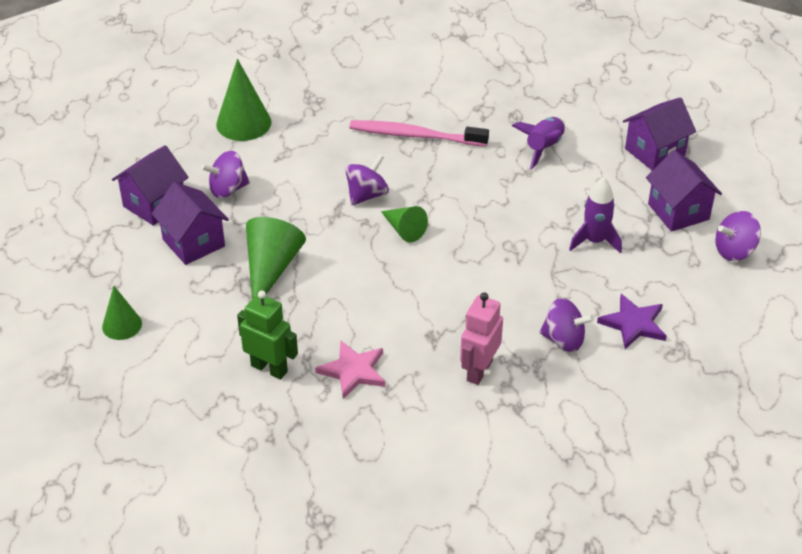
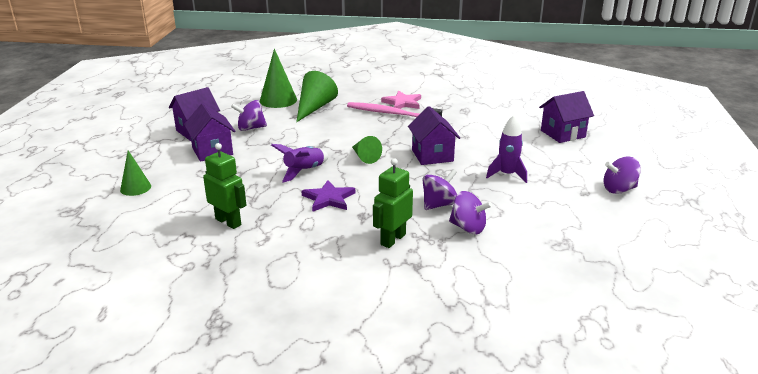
camera: 10 degrees right, 15 degrees down
(271, 268) = (259, 168): green cone -> green cone (314, 108)
(353, 371) = (292, 230): pink star -> pink star (402, 103)
(367, 195) = (345, 138): purple spinning top -> purple spinning top (439, 204)
(479, 370) = (392, 239): pink robot -> green robot
(543, 148) = (480, 126): purple rocket -> purple rocket (304, 171)
(633, 324) = (528, 223): purple star -> purple star (328, 198)
(678, 212) = (576, 165): purple house -> purple house (432, 155)

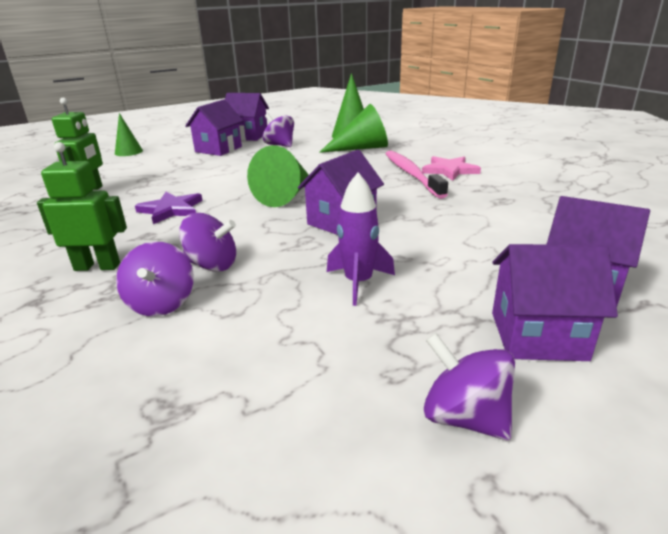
camera: 55 degrees right, 0 degrees up
(304, 171) = (220, 184): purple rocket -> none
(365, 157) = (286, 195): green cone -> green cone, size x1.62
(587, 158) = (537, 335): none -> purple house

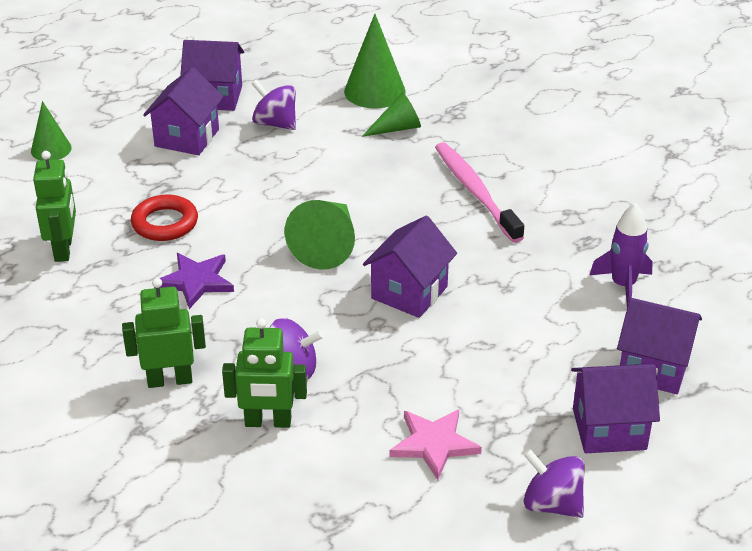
camera: 10 degrees left, 10 degrees up
(161, 303) = (268, 422): purple spinning top -> green robot
(173, 182) = (165, 223): none -> red ring
(358, 283) = (448, 382): purple rocket -> purple rocket (623, 285)
(362, 148) = (397, 128): green cone -> green cone, size x0.62
(449, 170) = (523, 181): pink star -> pink star (434, 444)

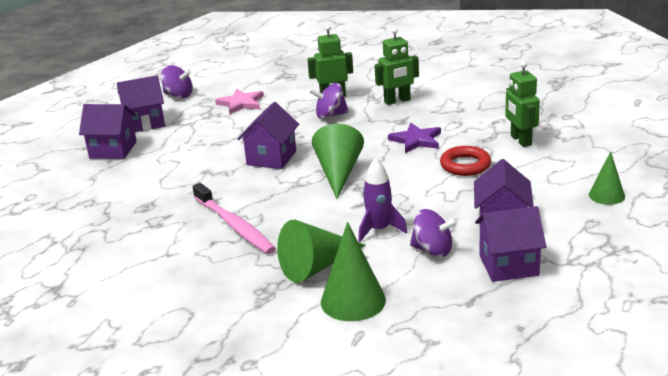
camera: 170 degrees right, 10 degrees down
(397, 128) = (316, 267): green cone -> green cone, size x1.62
(623, 285) = (123, 186): purple rocket -> purple rocket (379, 230)

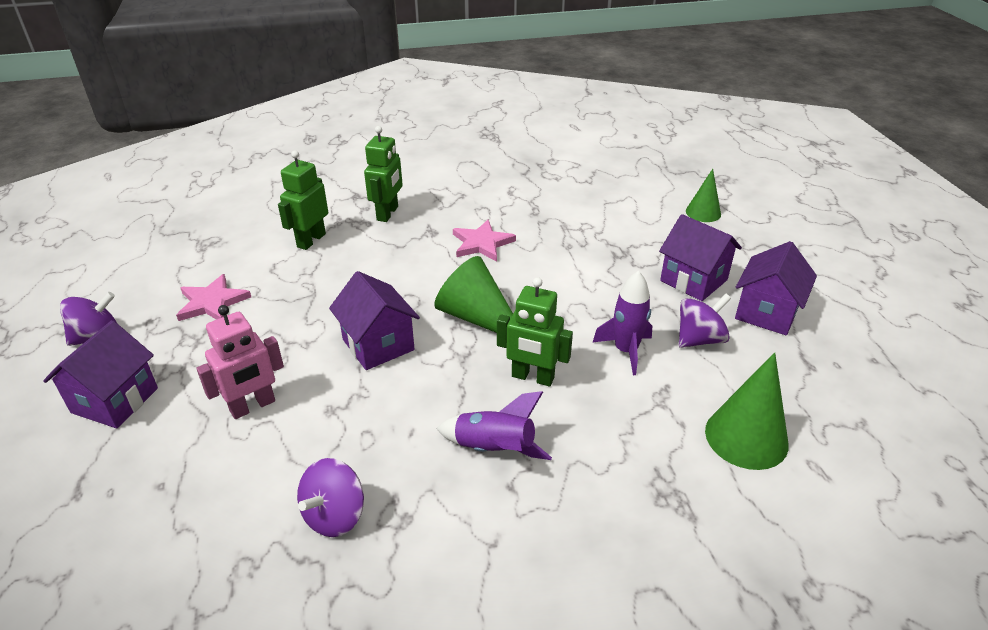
camera: 55 degrees left, 10 degrees up
(113, 150) = (135, 467): purple house -> none
(182, 153) = (253, 406): none -> pink robot
(234, 226) = (494, 449): pink toothbrush -> purple rocket
(316, 267) = (654, 429): green cone -> none
(330, 115) = (349, 262): purple spinning top -> purple spinning top (335, 515)
(416, 140) = (482, 243): purple star -> pink star
(465, 165) = (566, 244): red ring -> none
(520, 140) = (562, 199): green robot -> green robot (532, 377)

